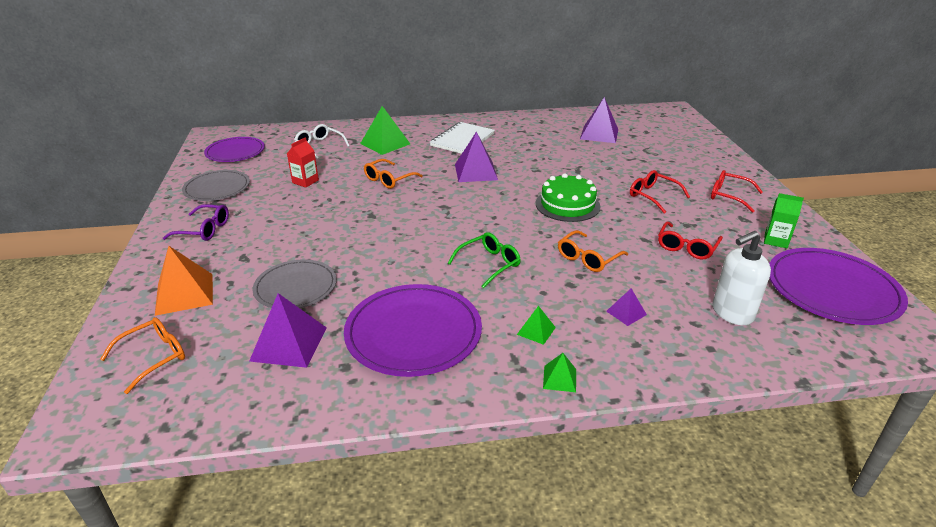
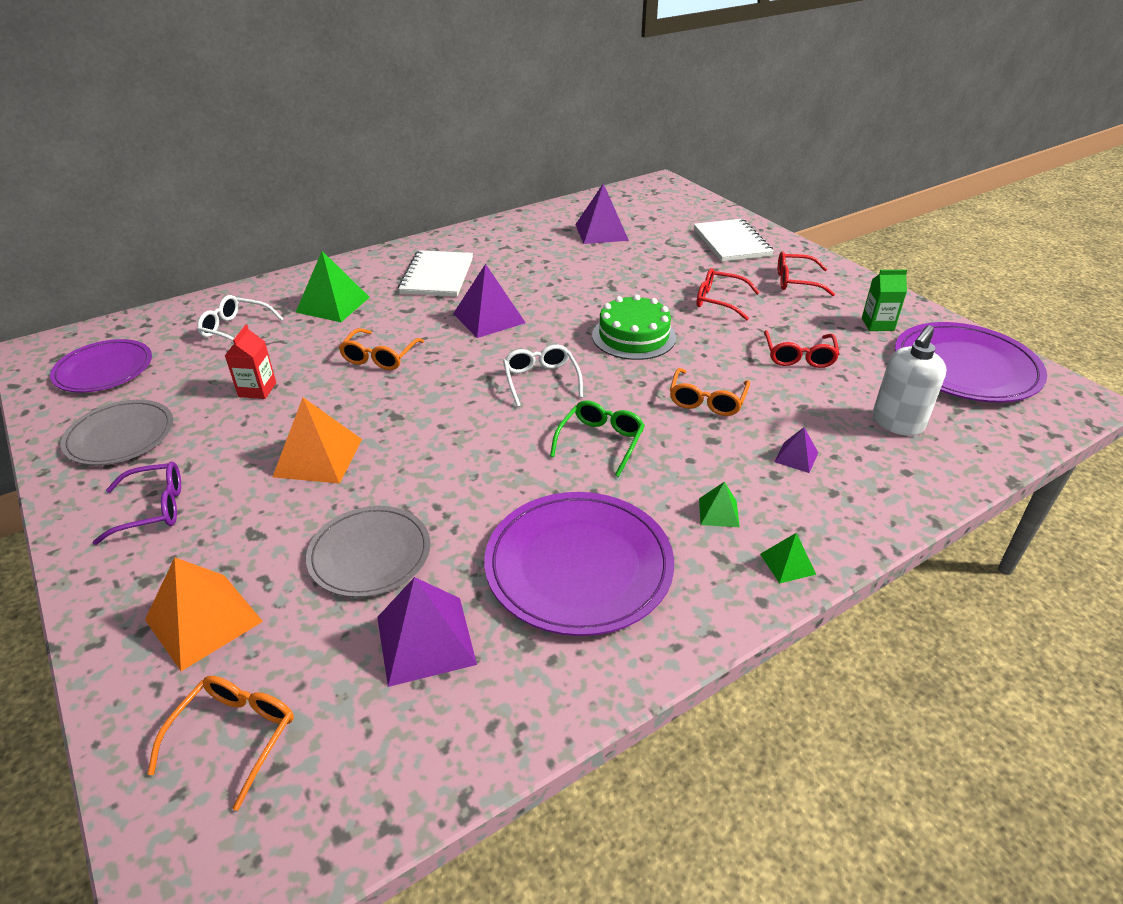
camera: 25 degrees left, 5 degrees up
(309, 226) = (318, 457): none -> orange pyramid
(479, 217) = (541, 380): none -> white glasses
(696, 159) = (731, 242): none -> white notebook

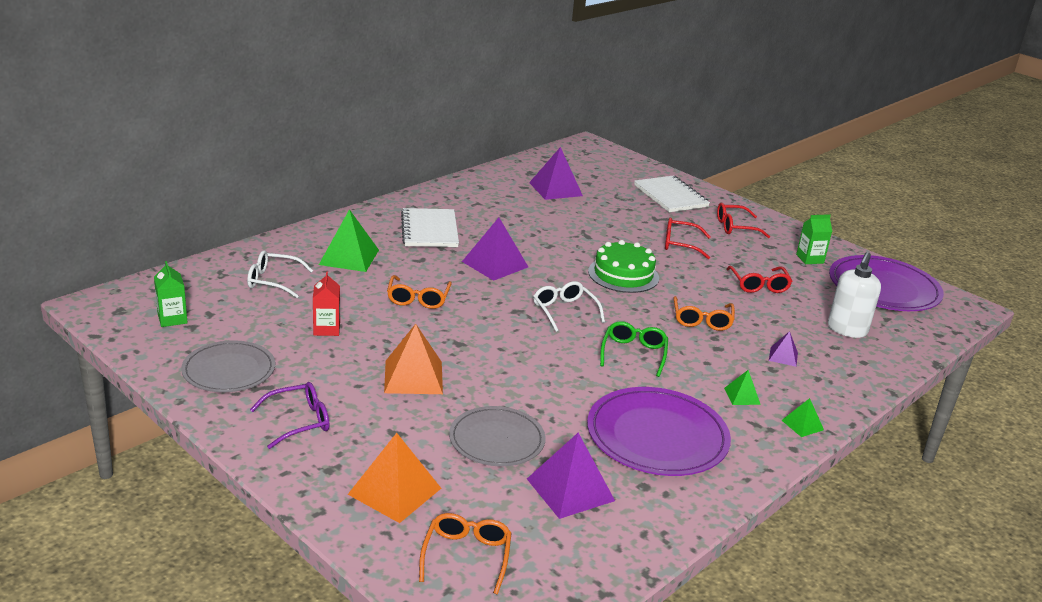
camera: 15 degrees left, 10 degrees down
(104, 369) = (172, 319): purple plate -> green carton

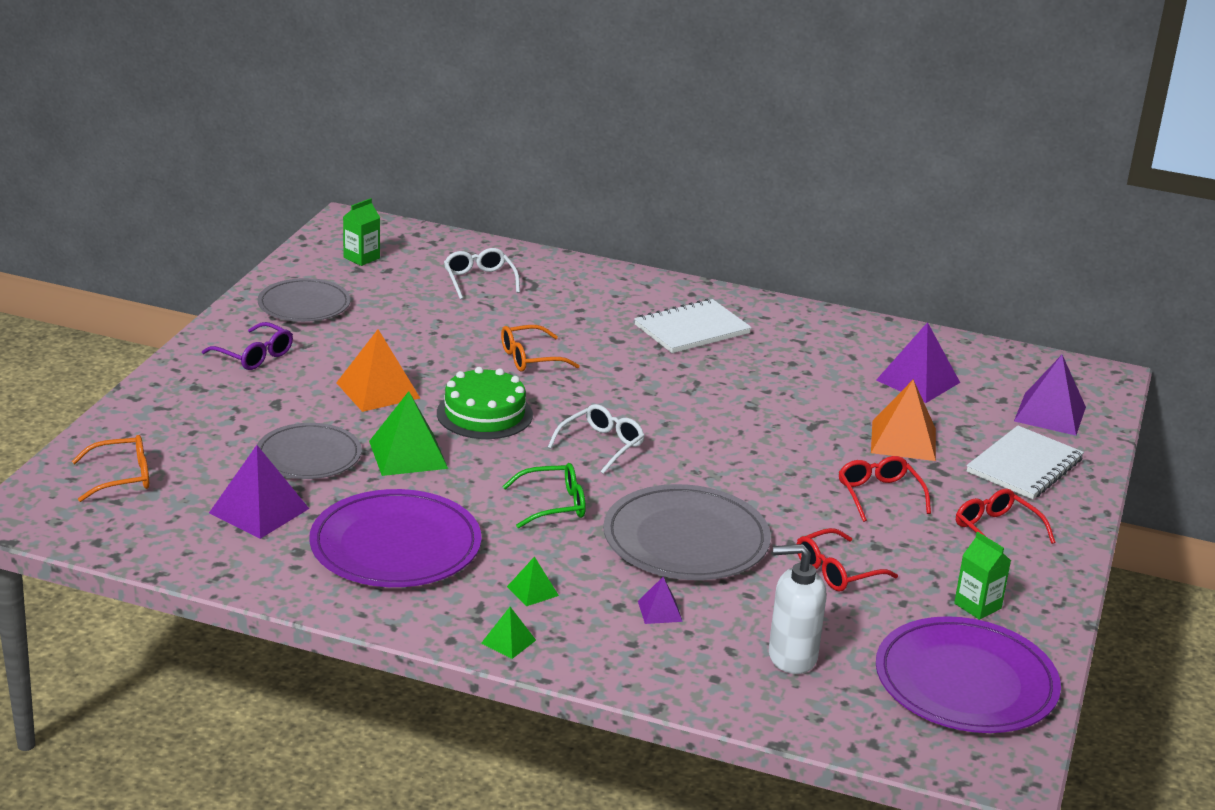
camera: 65 degrees right, 0 degrees up
(326, 329) = (419, 328): red carton -> none
(349, 257) = (573, 303): green pyramid -> green pyramid (408, 454)
(394, 491) = (188, 423): orange pyramid -> orange pyramid (903, 440)
(495, 264) = (661, 383): purple pyramid -> purple pyramid (1050, 414)
(623, 274) = (739, 467): green cake -> green cake (484, 414)
(702, 320) = (686, 539): orange glasses -> grey plate

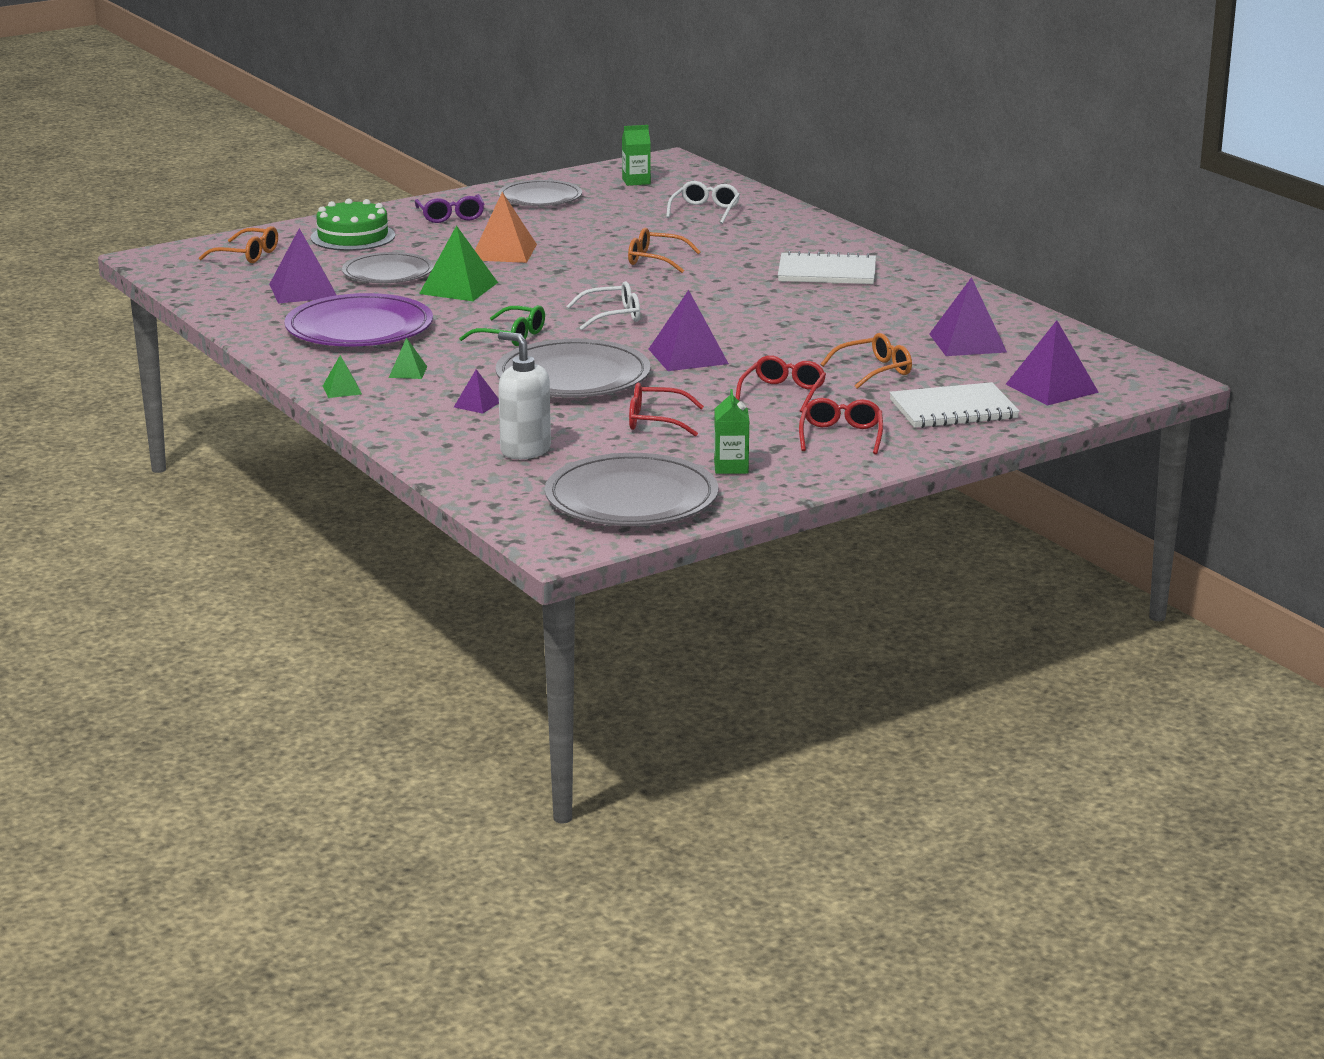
camera: 40 degrees right, 5 degrees down
(484, 414) = (557, 281): green cake -> green cake (353, 237)
(739, 476) = (688, 356): none -> purple pyramid
(903, 440) = (874, 371): orange pyramid -> orange glasses
(965, 682) = (631, 498): purple plate -> grey plate

